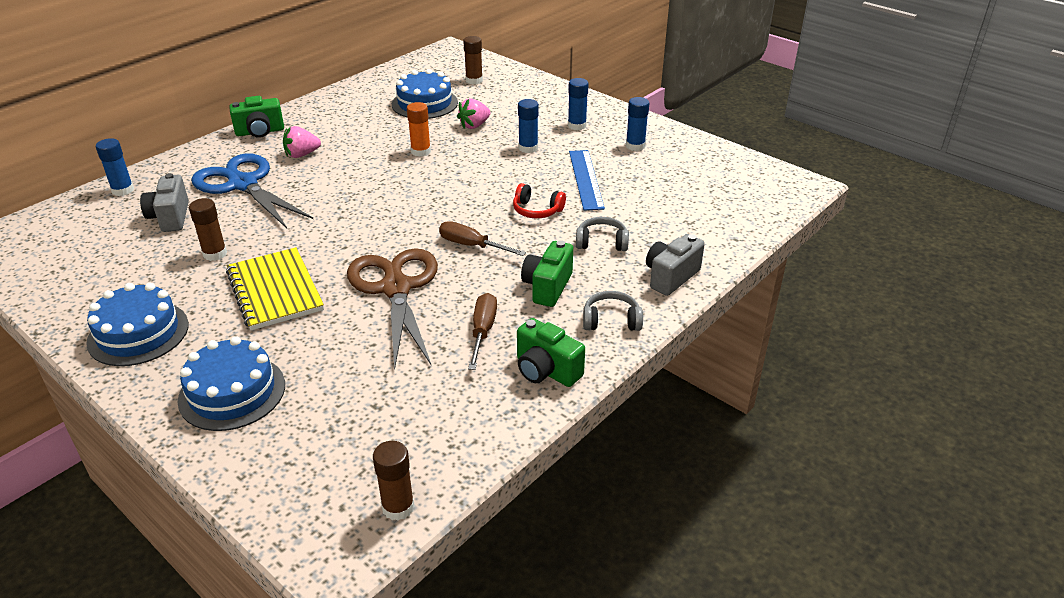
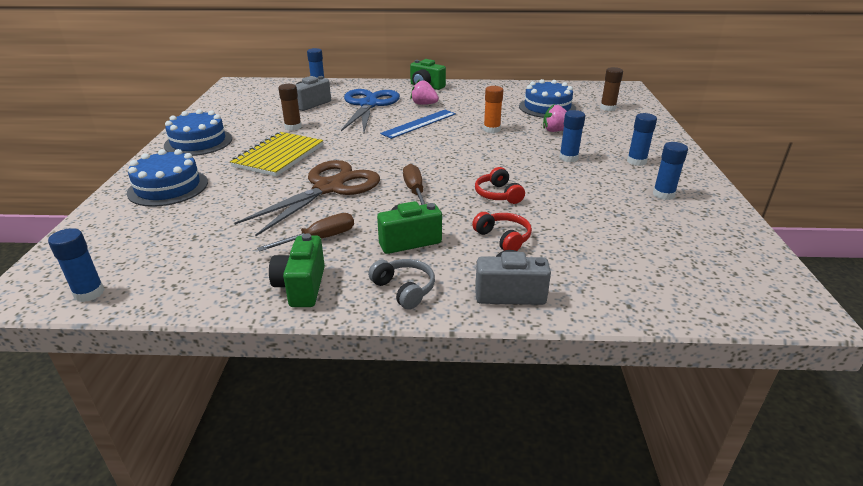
camera: 50 degrees right, 5 degrees down
(398, 507) = (89, 293): brown glue stick -> blue glue stick
(585, 179) = (574, 195): blue ruler -> blue ruler (419, 123)
(601, 242) = (503, 238): grey headphones -> red headphones

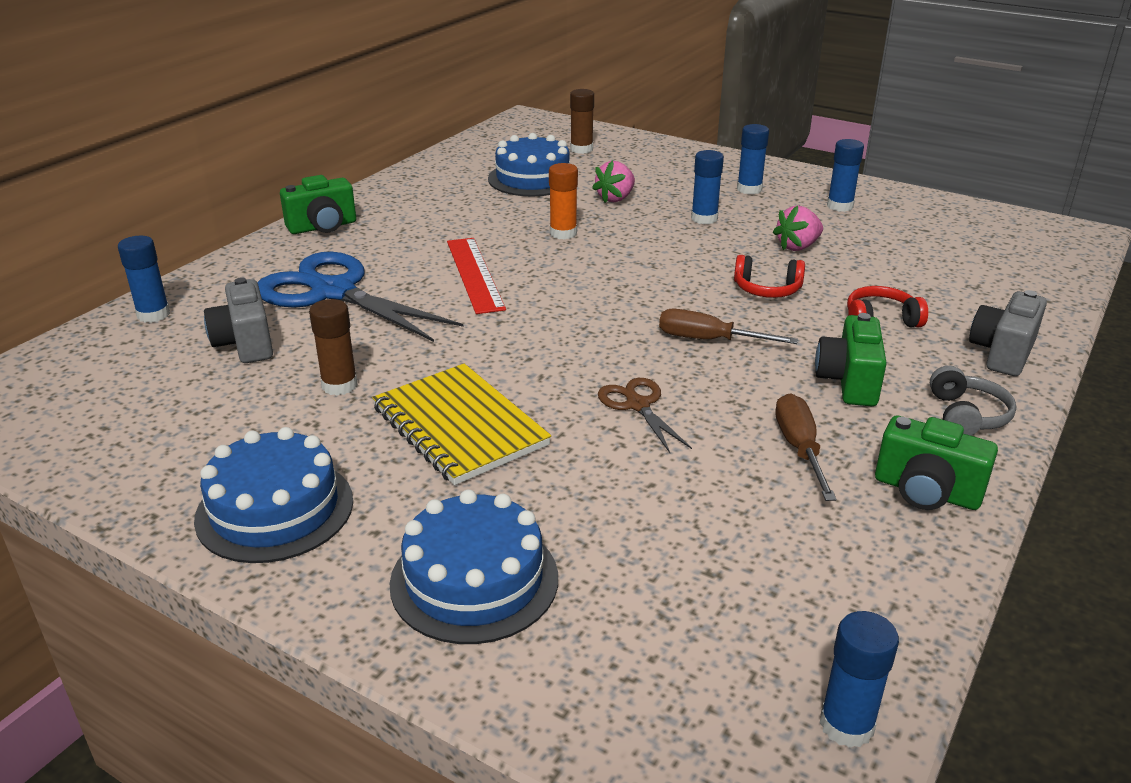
camera: 60 degrees left, 0 degrees up
(329, 188) = (637, 405): brown scissors -> brown scissors, size x0.48
(404, 289) = (966, 415): grey headphones -> grey headphones turned 105 degrees clockwise
(419, 123) = (474, 274): blue ruler -> red ruler
(424, 104) = (398, 249): pink strawberry -> pink strawberry (797, 247)

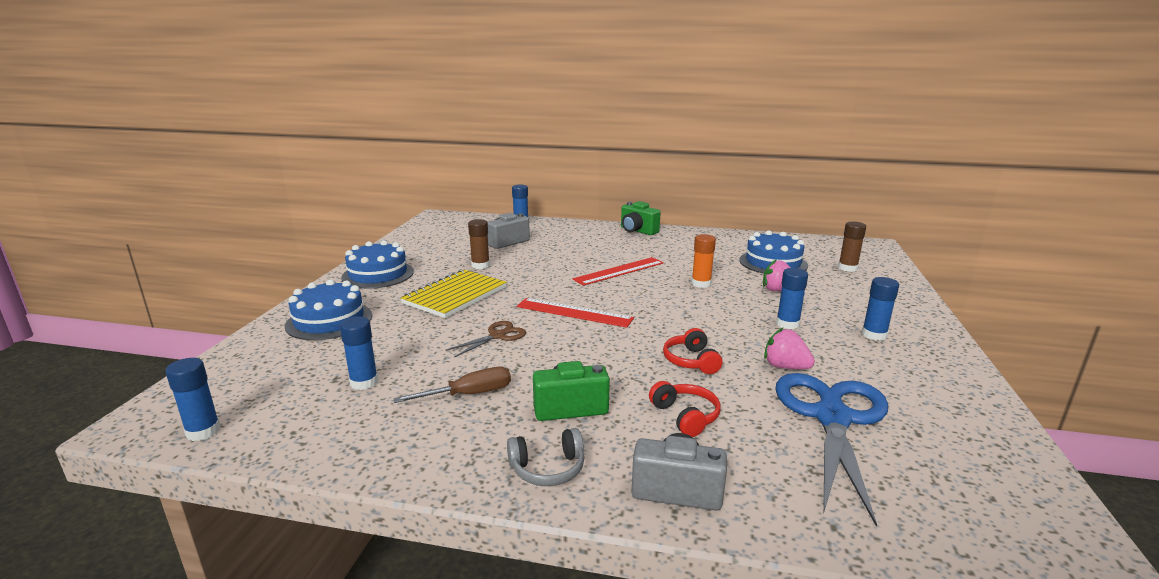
camera: 70 degrees right, 10 degrees down
(333, 292) = (569, 247): blue scissors -> blue scissors (832, 418)
(596, 334) = (574, 312): none -> red ruler
(708, 340) = (593, 348): brown screwdriver -> none
(840, 206) = (903, 380): blue glue stick -> blue glue stick (364, 382)
(926, 492) = (430, 451): green camera -> none

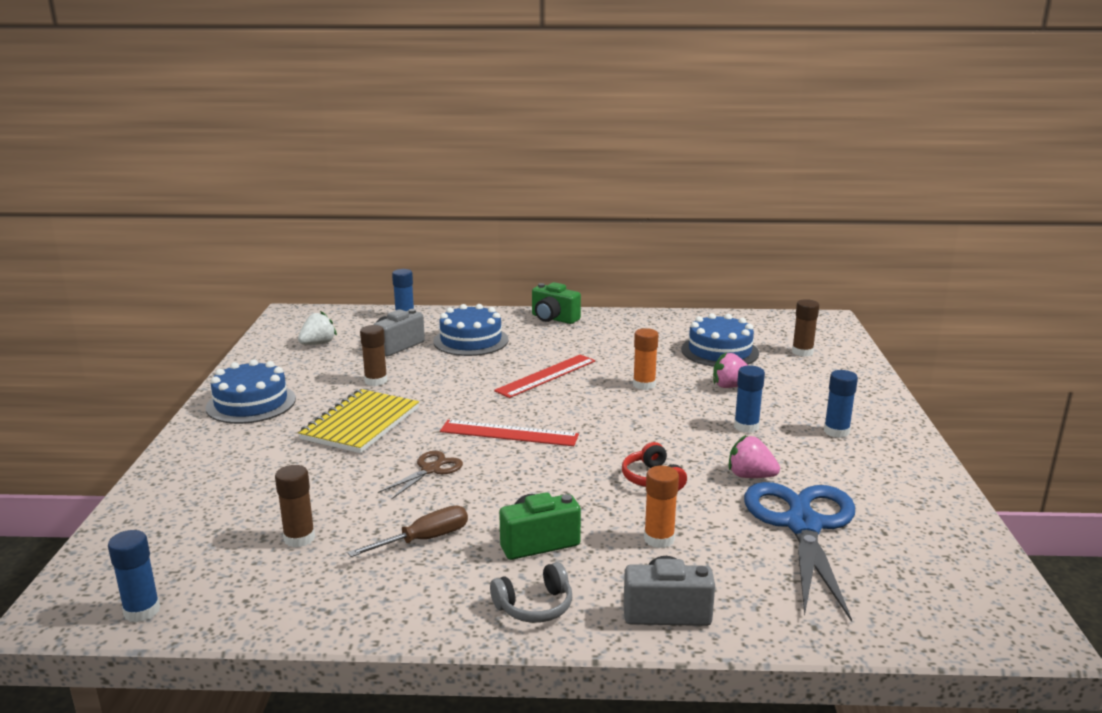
camera: 10 degrees left, 0 degrees up
(329, 320) = (220, 469): blue cake -> blue cake (471, 340)
(364, 382) = (299, 538): blue glue stick -> brown glue stick
(448, 237) = (318, 344): none -> white strawberry
(685, 416) = (659, 539): red headphones -> orange glue stick

